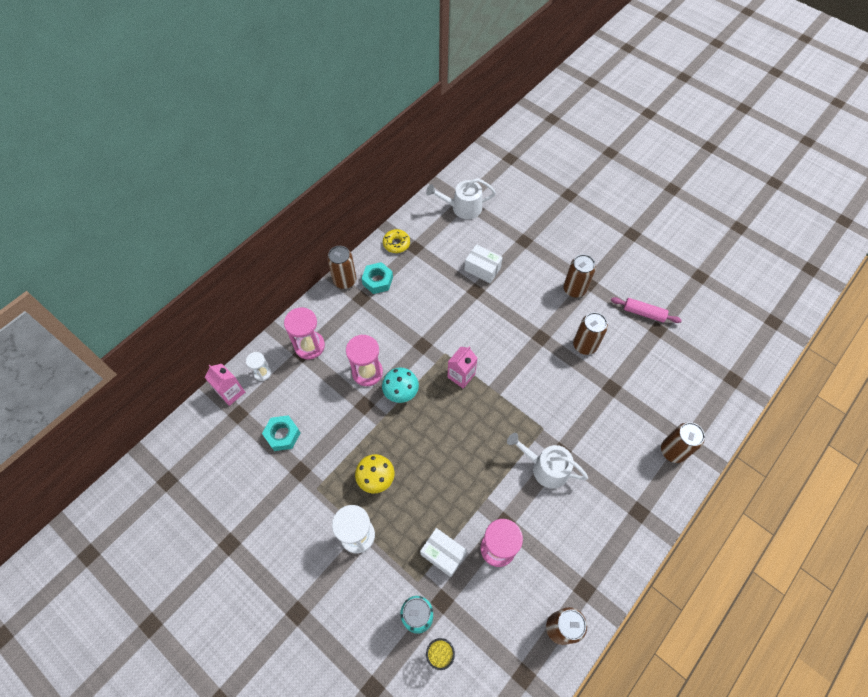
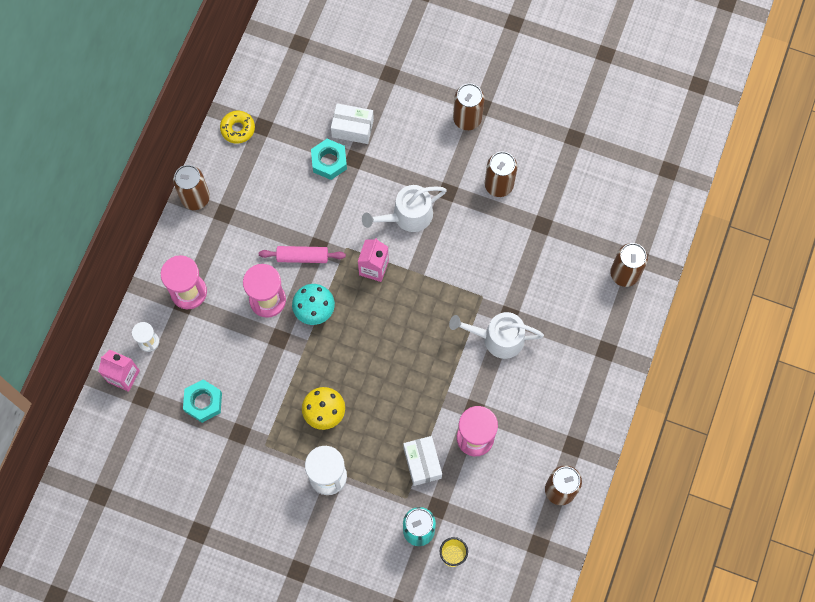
camera: 20 degrees left, 10 degrees up
(377, 281) = (234, 185): turquoise nut -> turquoise nut (329, 161)
(443, 554) = (422, 463): white box -> white box turned 60 degrees clockwise
(463, 208) = (300, 53): white watering can -> white watering can (408, 216)
(643, 313) = (553, 123): pink rolling pin -> pink rolling pin (302, 257)

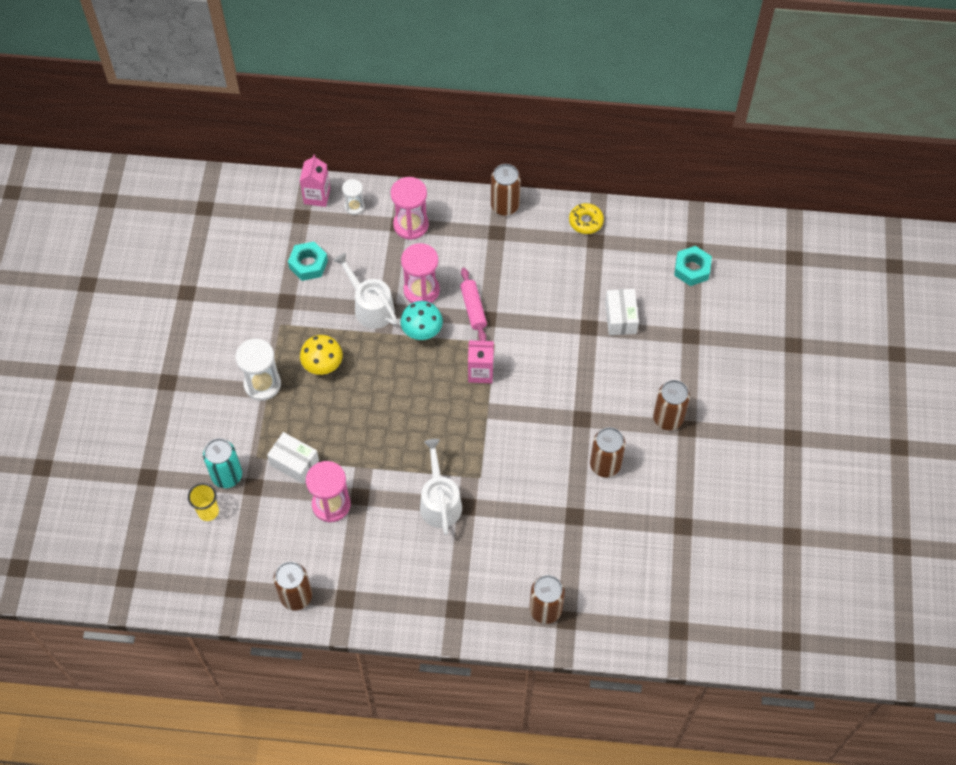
camera: 75 degrees right, 10 degrees down
(329, 161) = (578, 306): turquoise nut -> turquoise nut (692, 269)
(408, 216) = (544, 389): white watering can -> white watering can (371, 307)
(422, 463) = (294, 463): white box -> white box turned 60 degrees clockwise

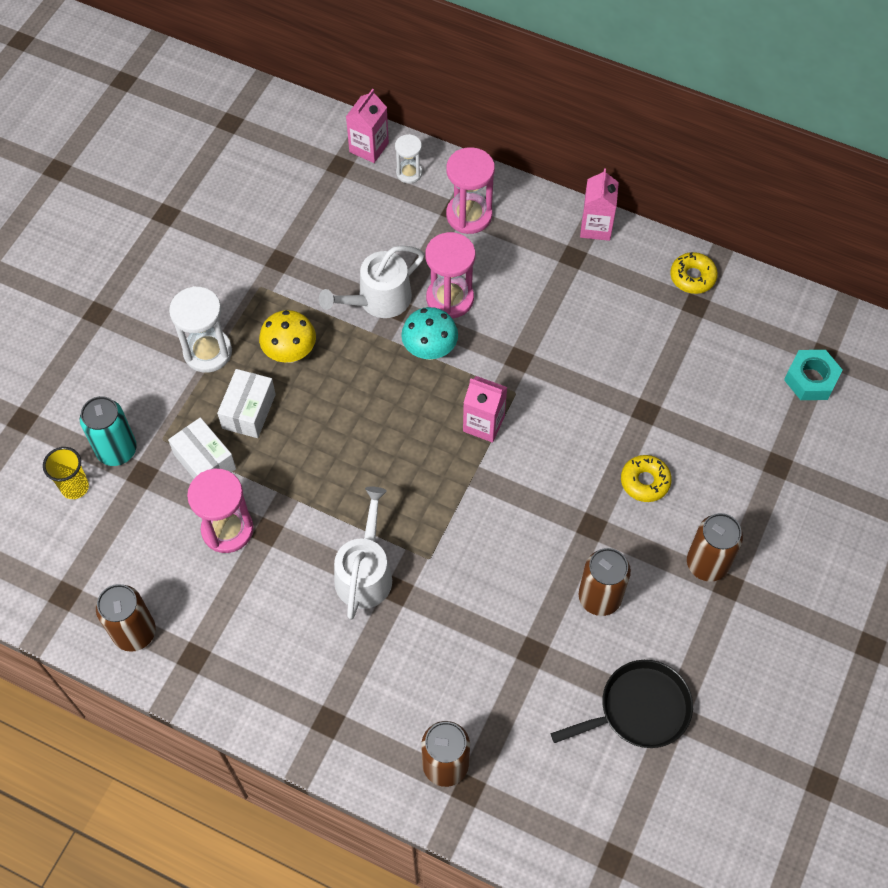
camera: 20 degrees right, 0 degrees up
(308, 264) = (324, 225): turquoise nut -> none
(371, 307) = (379, 300): white watering can -> white watering can turned 105 degrees counterclockwise
(473, 308) = (506, 341): pink rolling pin -> none
(505, 205) = (596, 227): brown can -> pink carton
(606, 376) = (645, 481): none -> yellow donut
(620, 318) = (692, 412): white box -> white box (249, 411)
(659, 529) = (640, 709): none -> black pan

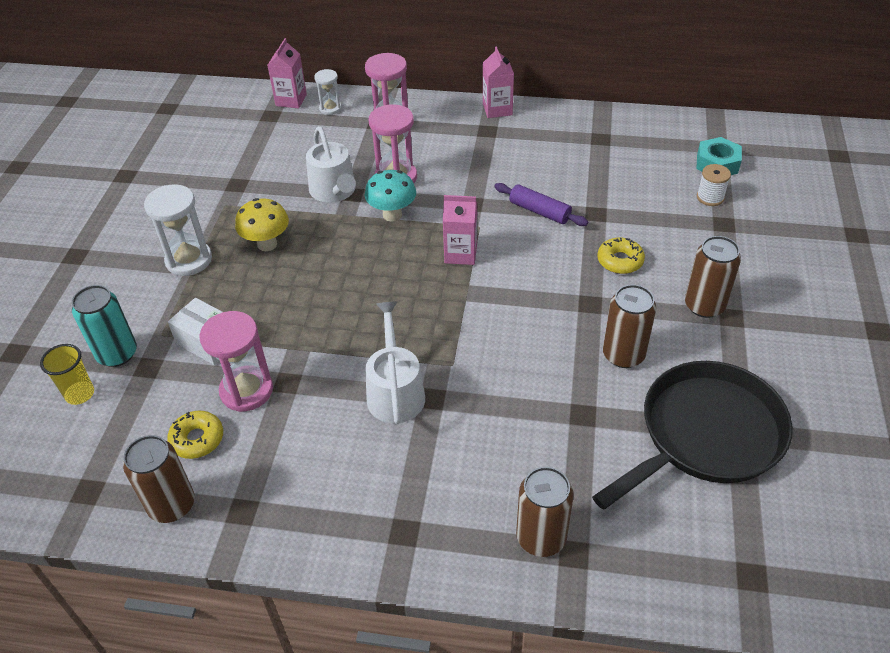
camera: 15 degrees left, 15 degrees down
(249, 411) = (240, 294): white box -> none
(379, 300) = (334, 191): white watering can -> white watering can turned 60 degrees counterclockwise
(586, 391) = (539, 211): none -> purple rolling pin
(640, 709) = (706, 434): black pan -> black pan, size x1.56
(692, 277) = (589, 123): yellow donut -> yellow donut (197, 439)
(780, 425) = (710, 197): none -> white spool

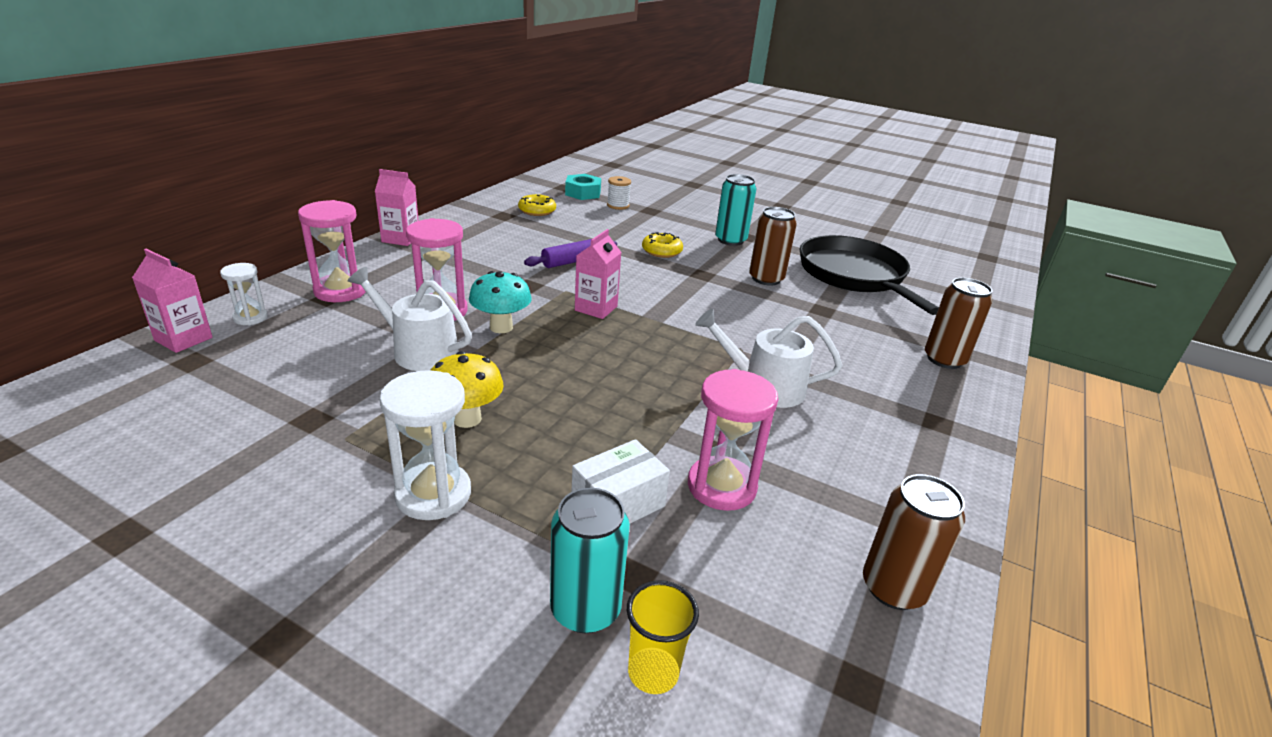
camera: 75 degrees left, 15 degrees down
(197, 439) = (788, 545): yellow donut -> yellow donut (537, 211)
(334, 191) = (419, 351): white watering can -> white watering can turned 150 degrees counterclockwise
(704, 306) = (730, 240): brown can -> turquoise can

